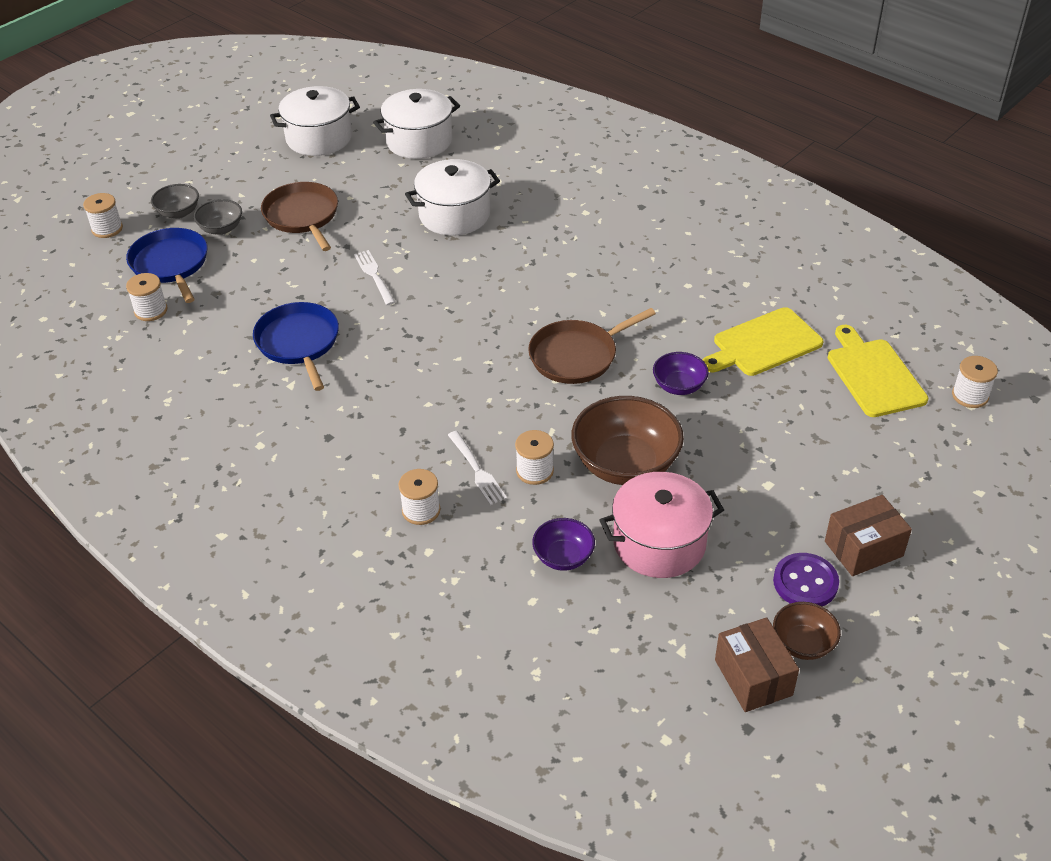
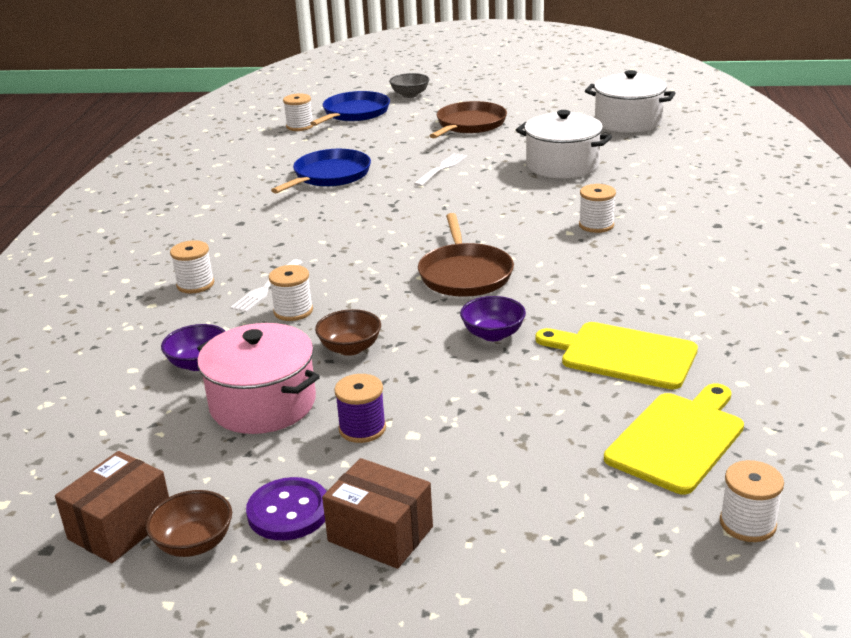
camera: 55 degrees right, 15 degrees down
(107, 229) = (362, 86): white spool -> white spool (596, 225)
(221, 229) = (414, 110): grey bowl -> none
(319, 138) = (565, 96): white pot -> none
(577, 356) = (465, 274): brown pan -> brown pan turned 120 degrees counterclockwise
(625, 465) = (350, 348): brown bowl -> brown bowl, size x0.53
(739, 505) = (362, 429): none -> purple spool

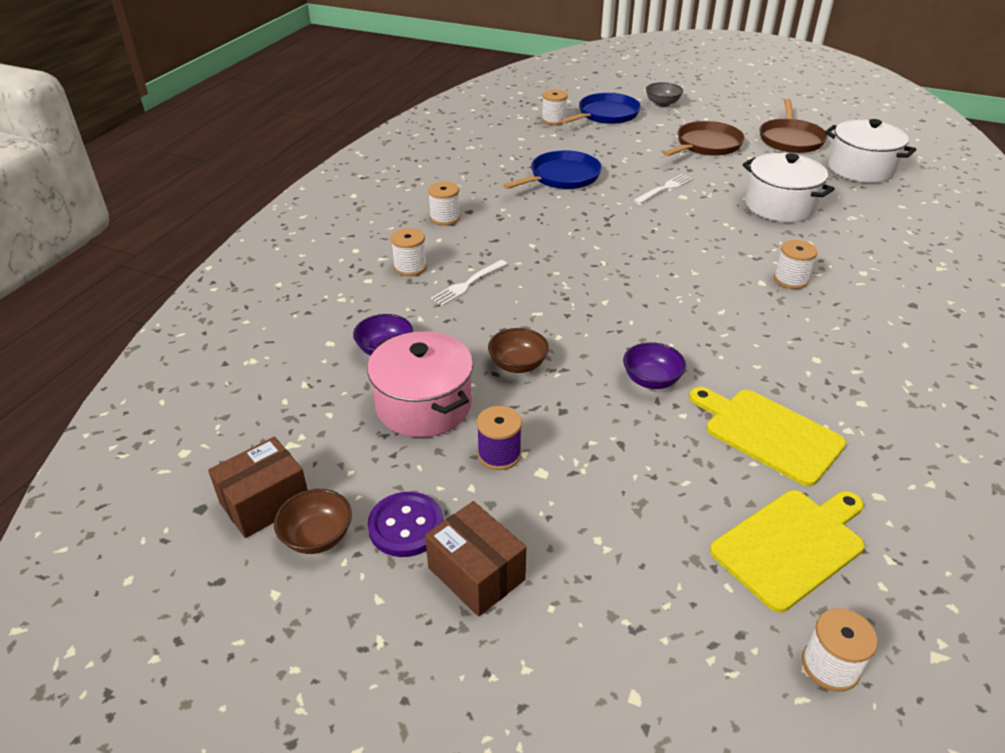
camera: 15 degrees right, 10 degrees up
(293, 311) = (482, 314): white spool -> white spool (445, 218)
(465, 274) = (647, 308): brown pan -> brown pan (790, 139)

